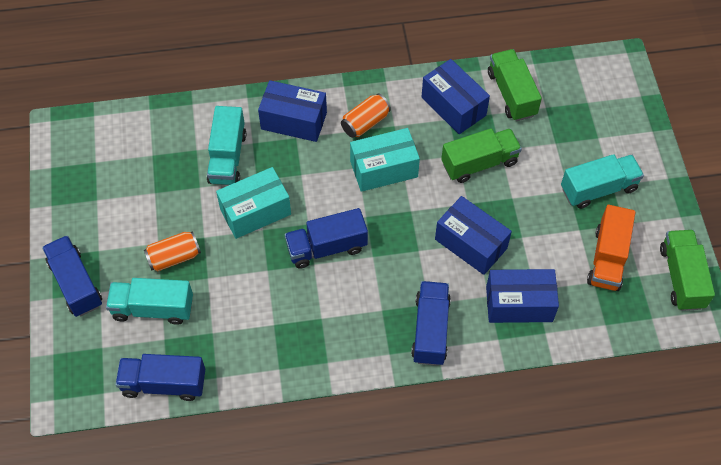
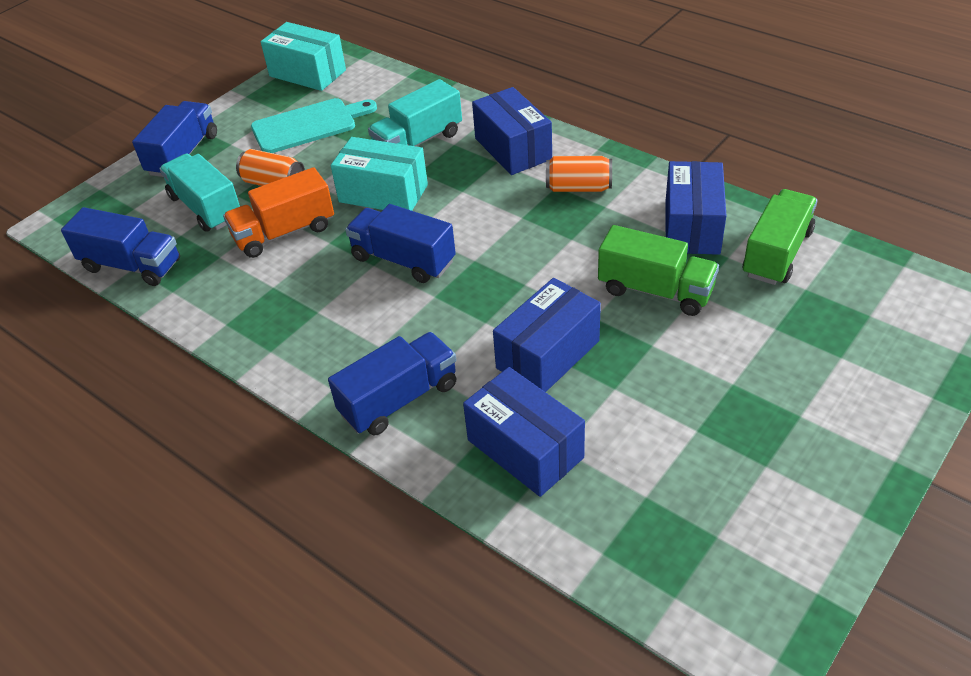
camera: 50 degrees right, 15 degrees down
(134, 197) = (308, 125): none -> turquoise cutting board
(164, 383) = (132, 265): blue truck -> blue truck turned 150 degrees clockwise
(384, 169) = (545, 234): turquoise box -> turquoise box (307, 73)
(470, 244) = (548, 354): blue box -> blue box turned 45 degrees clockwise
(598, 189) = (776, 407): turquoise truck -> none
(607, 258) = (696, 486): orange truck -> orange truck (284, 232)
(681, 277) = (778, 584): green truck -> none

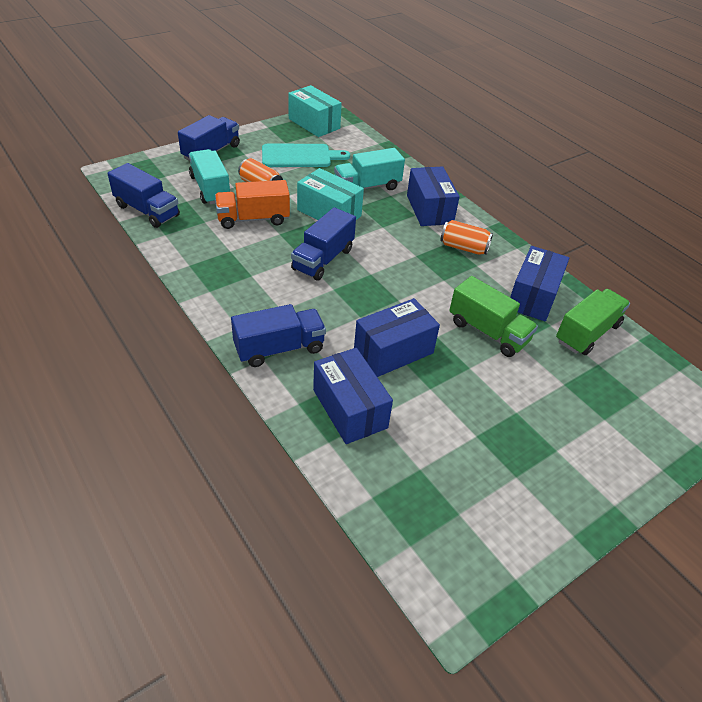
camera: 10 degrees right, 0 degrees up
(403, 260) = (323, 259): blue truck -> blue truck turned 105 degrees counterclockwise

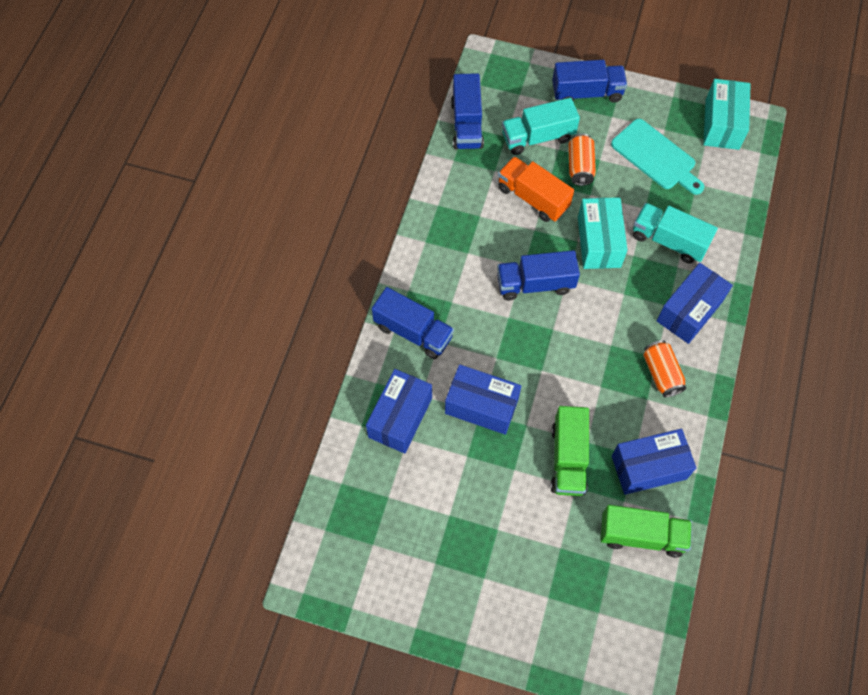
camera: 55 degrees right, 20 degrees up
(210, 189) = (537, 137): turquoise truck -> turquoise truck turned 135 degrees counterclockwise

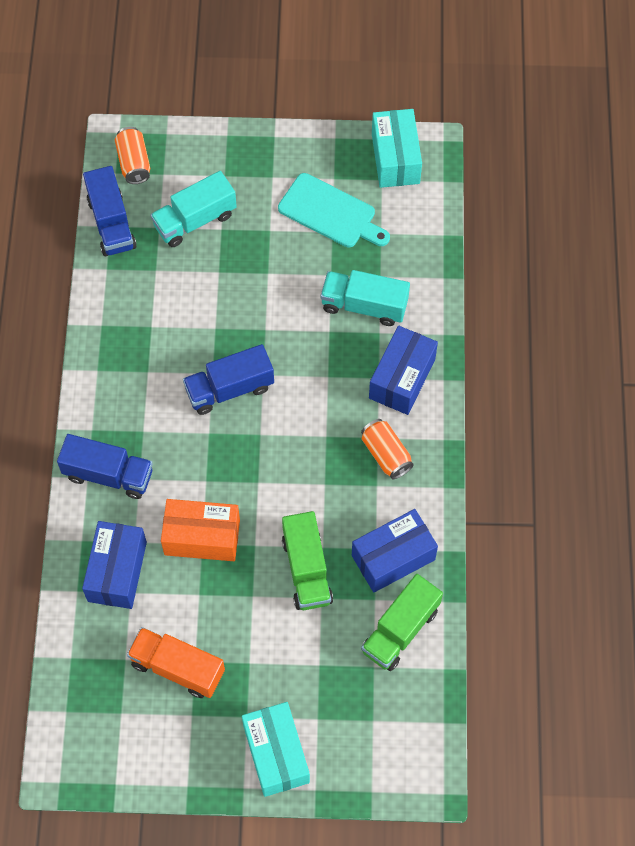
camera: 15 degrees left, 0 degrees up
(481, 406) = (202, 537): blue box -> orange box
(533, 198) = (205, 292): orange truck -> orange truck (177, 668)
(580, 166) = (249, 243): orange can -> orange can (134, 163)
(587, 93) = (238, 155): blue truck -> none
(599, 242) = (288, 325): turquoise box -> turquoise box (276, 754)
(641, 535) = (400, 630): green truck -> green truck turned 135 degrees clockwise

